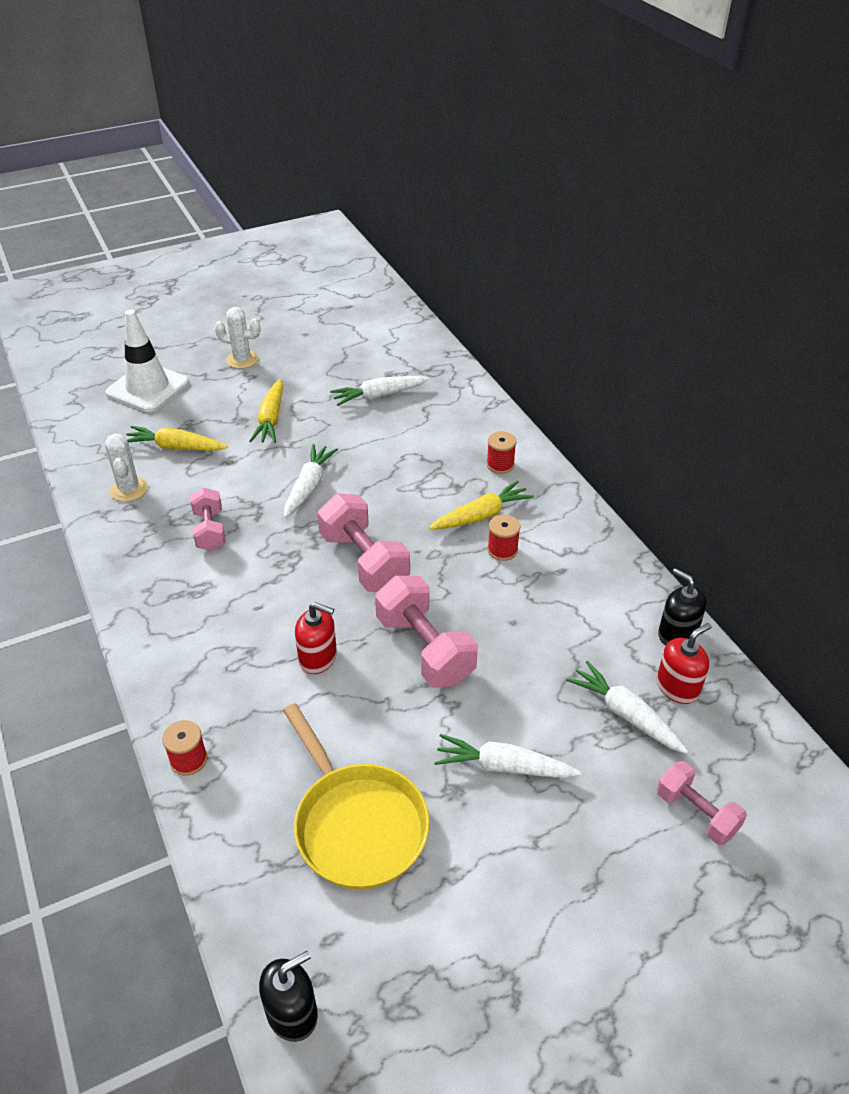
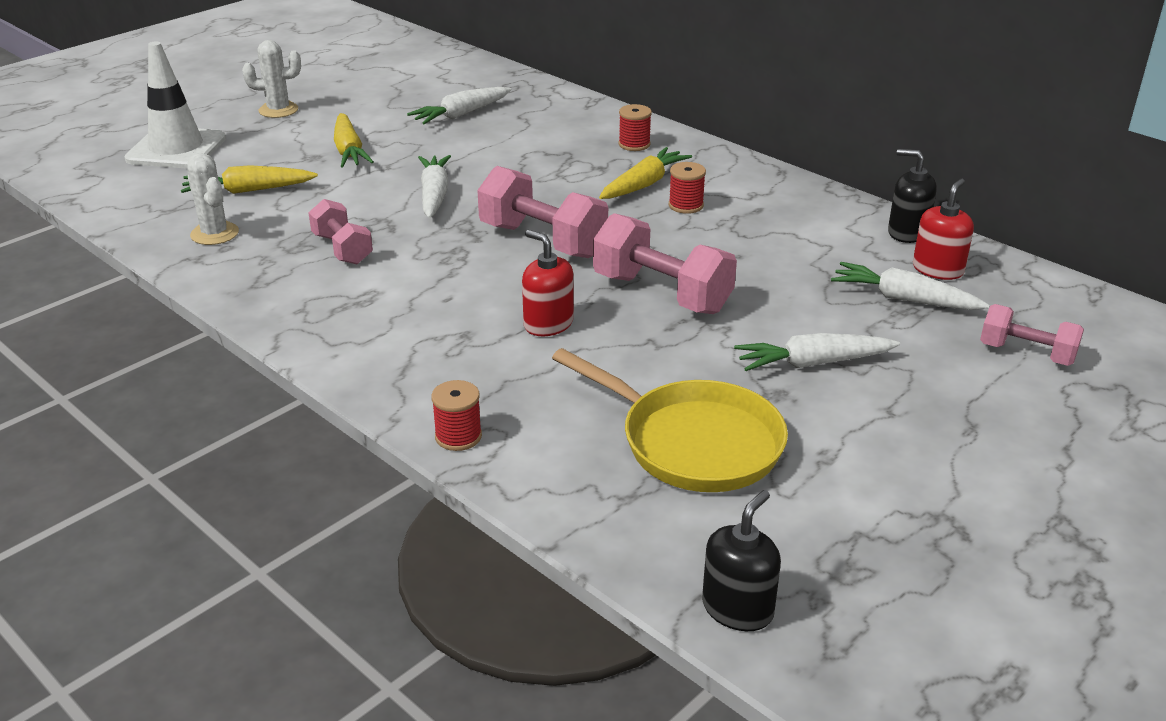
camera: 20 degrees left, 10 degrees down
(318, 658) = (548, 324): red soap dispenser -> red soap dispenser turned 135 degrees counterclockwise

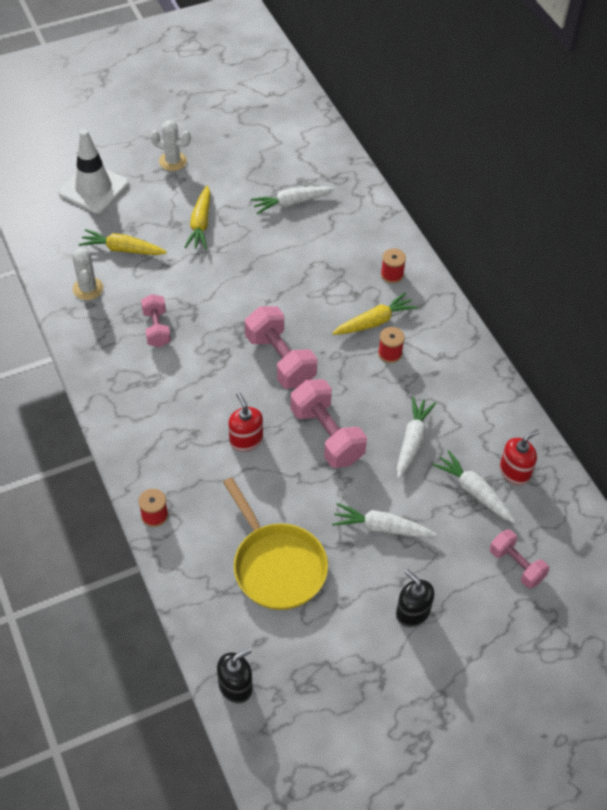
camera: 20 degrees right, 20 degrees up
(434, 195) = (234, 290): white carrot -> white carrot (412, 441)
(907, 233) = (519, 429): black soap dispenser -> black soap dispenser (412, 612)

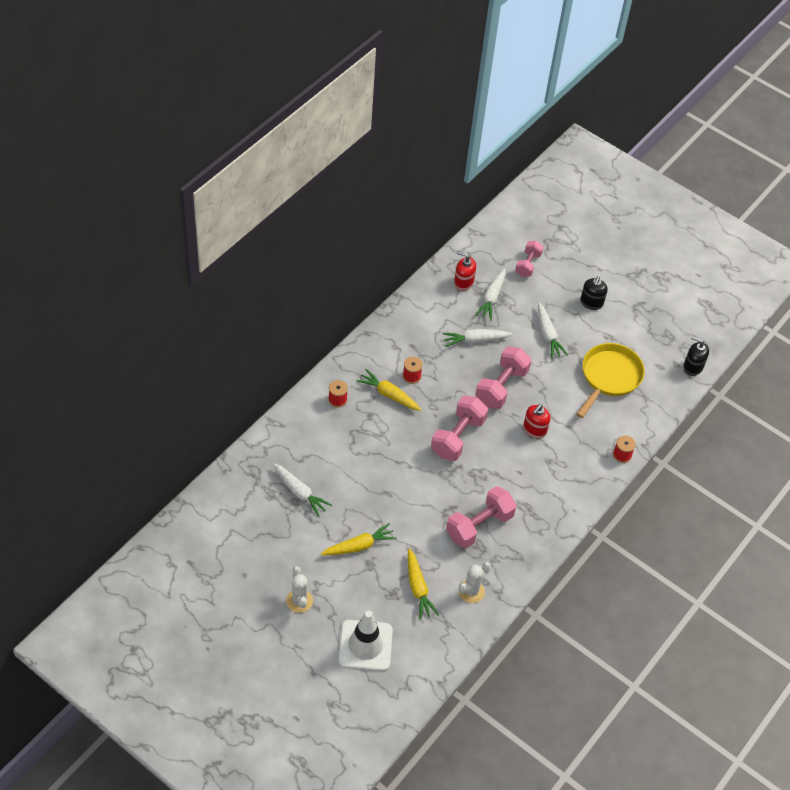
camera: 120 degrees left, 0 degrees up
(157, 328) = (479, 525): pink dumbbell -> pink dumbbell, size x1.62

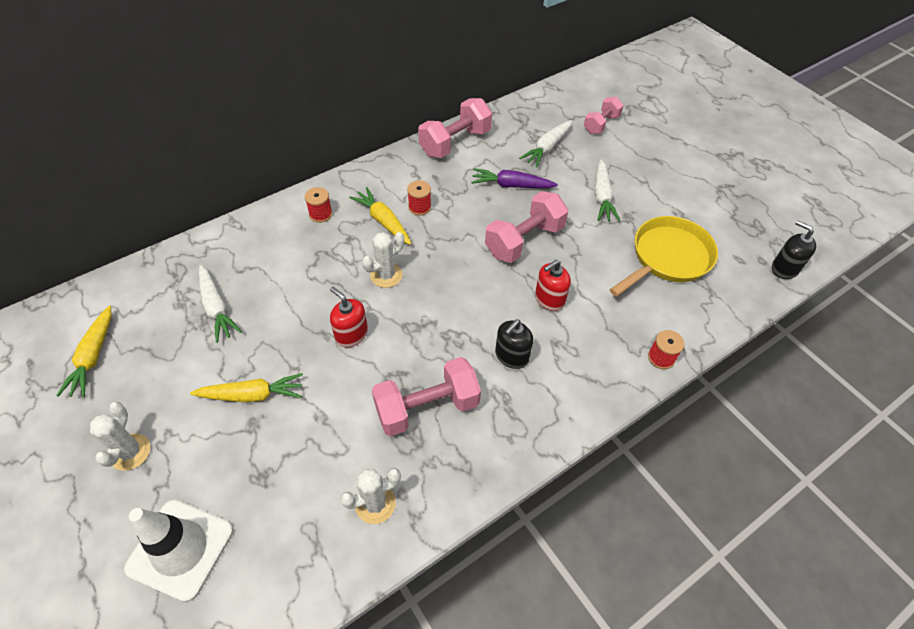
camera: 20 degrees right, 0 degrees up
(411, 438) = (386, 275): none -> white cactus
(418, 588) = (301, 478): yellow carrot -> yellow carrot (93, 357)
(457, 437) = (446, 286): pink dumbbell -> pink dumbbell (455, 142)
(463, 282) = (520, 128): red soap dispenser -> red soap dispenser (351, 334)
(475, 340) = (511, 185): white carrot -> purple carrot
(591, 302) = (666, 174): black soap dispenser -> black soap dispenser (511, 356)

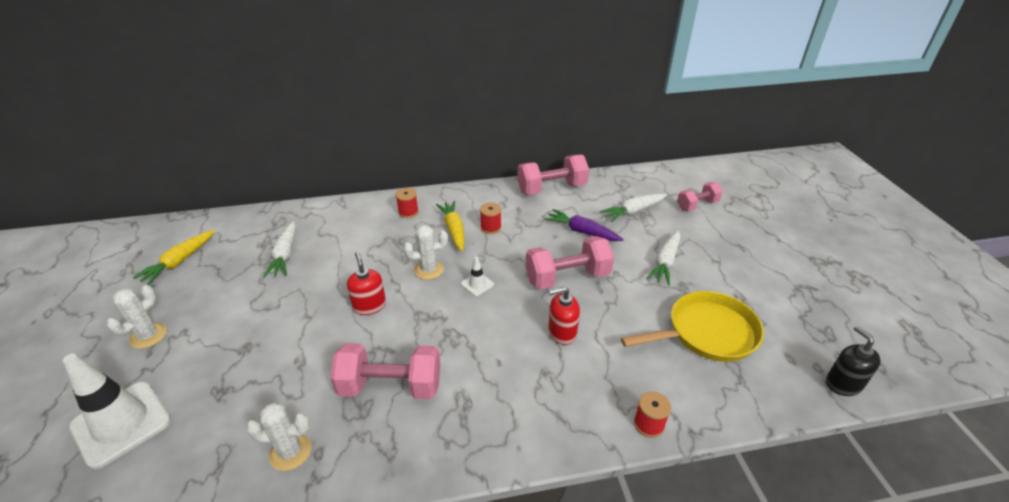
camera: 25 degrees right, 15 degrees down
(252, 395) = (262, 325): yellow carrot -> none
(444, 275) = (477, 284): none -> white traffic cone
(511, 356) = (495, 369): black soap dispenser -> none

